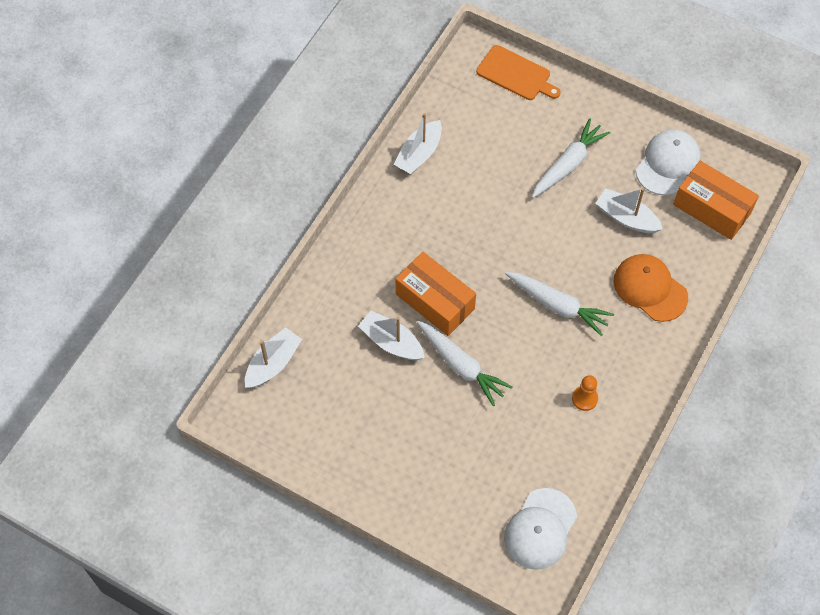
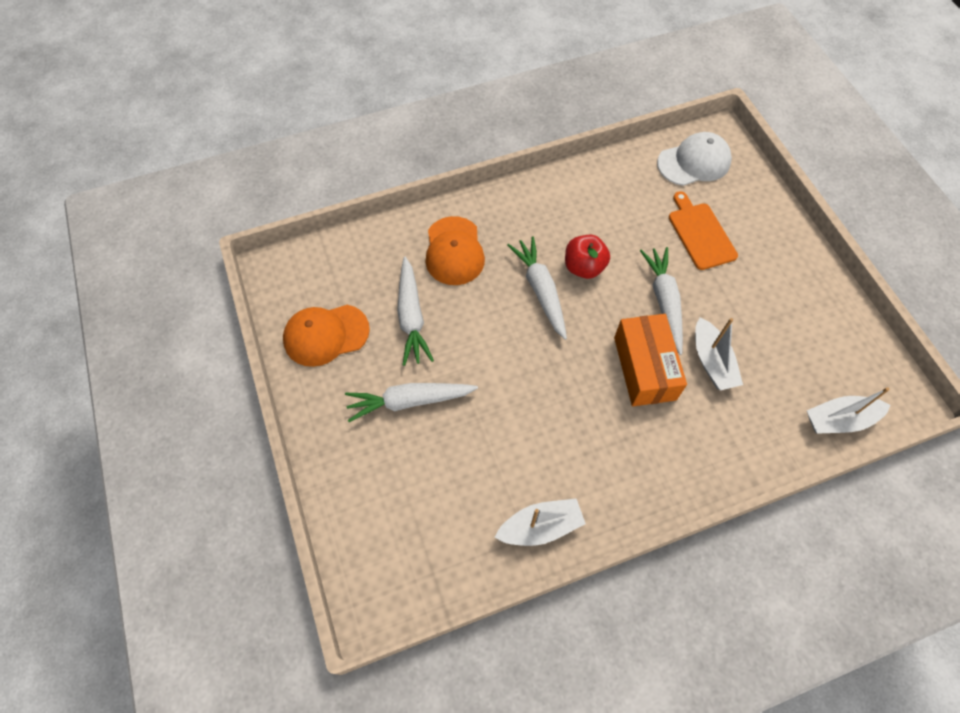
camera: 140 degrees left, 0 degrees up
(516, 74) = (360, 539): orange cutting board -> orange cutting board (700, 233)
(544, 349) = (584, 267): none -> red apple
(584, 398) = (584, 214): orange pawn -> none
(626, 218) = (411, 317): white boat -> white carrot
(667, 163) = (326, 335): white cap -> orange cap
(712, 208) = (336, 273): orange box -> none

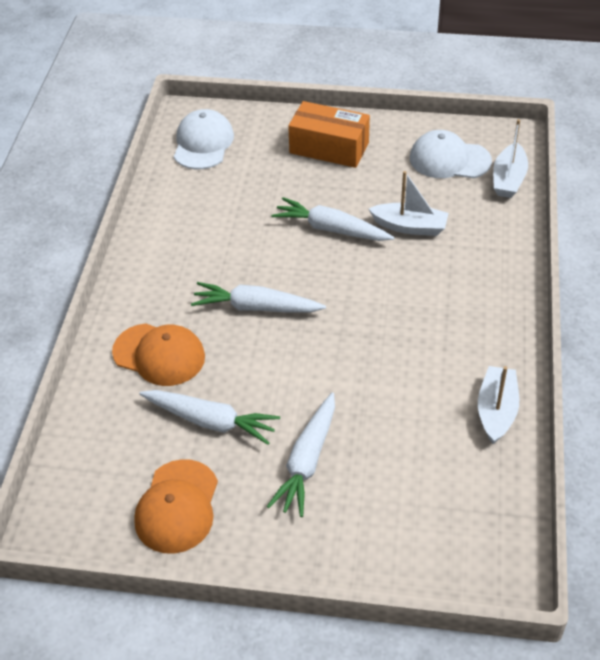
camera: 60 degrees left, 15 degrees down
(584, 267) = (254, 266): red apple -> none
(644, 368) = (387, 272): orange box -> orange box (329, 148)
(700, 233) = (280, 174): orange cutting board -> none
(825, 356) = (449, 159): none -> white cap

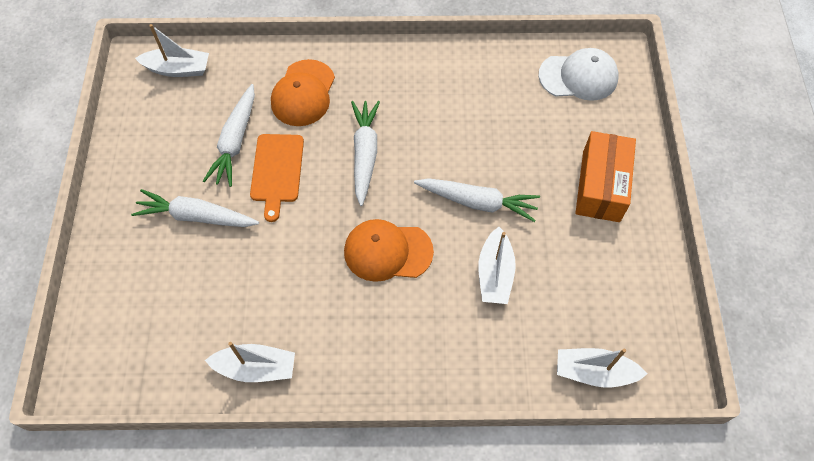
camera: 80 degrees right, 15 degrees up
(81, 479) = (178, 69): none -> white boat
(177, 506) = (153, 133): orange cap -> orange cap (387, 251)
(261, 384) = (277, 171): none -> orange cutting board
(331, 229) = (477, 202): white carrot -> white carrot turned 90 degrees clockwise
(449, 159) = (612, 306): white cap -> none

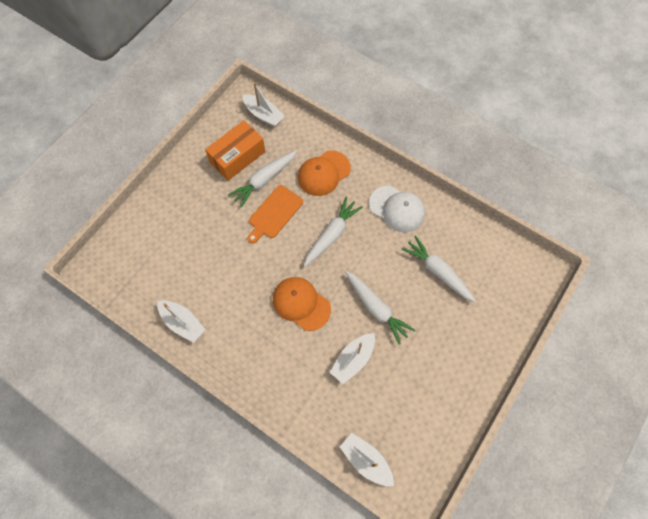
camera: 35 degrees right, 5 degrees up
(196, 216) = (212, 213): white carrot -> white carrot (438, 272)
(578, 77) = (504, 267): white cap -> white cap (397, 209)
(601, 186) = (462, 349): orange box -> orange box (237, 157)

